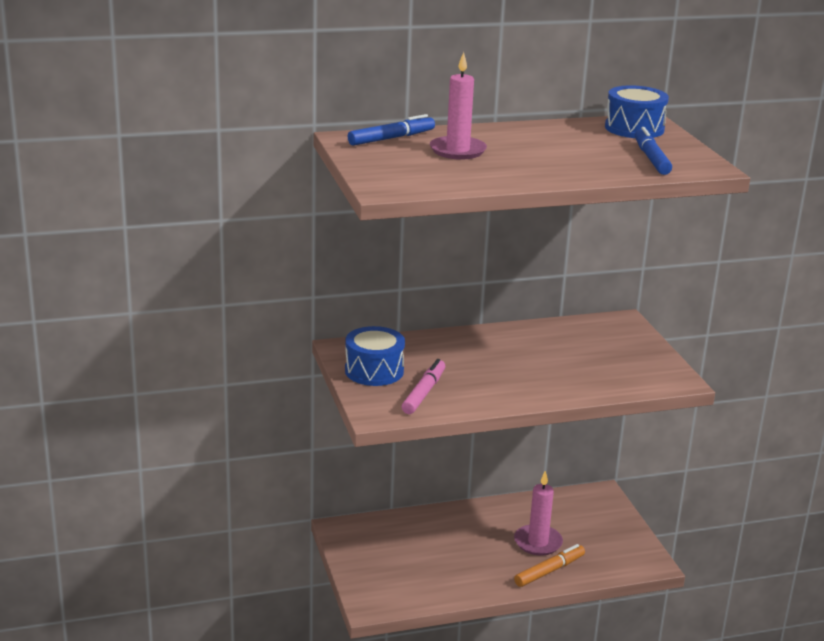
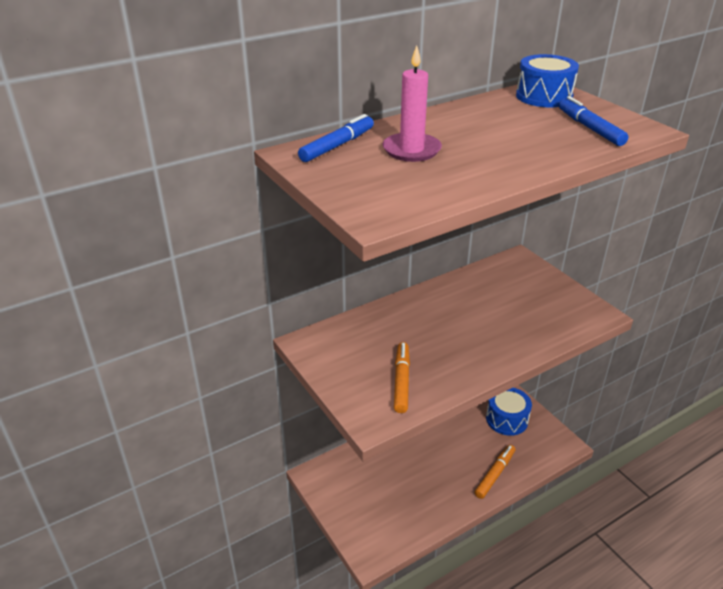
camera: 15 degrees left, 10 degrees up
(374, 371) = (345, 365): blue drum -> blue drum (507, 419)
(424, 393) = (401, 381): pink marker -> orange marker
(538, 542) = (473, 447): pink candle -> none

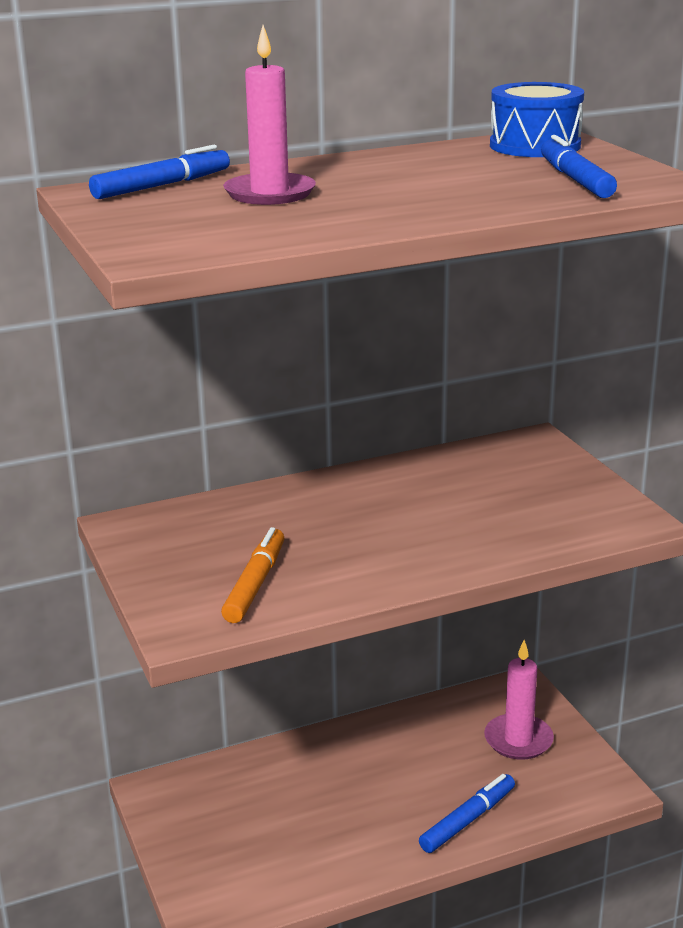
camera: 10 degrees right, 10 degrees down
(495, 474) = (468, 820): orange marker -> blue marker
(507, 419) = (518, 740): blue drum -> pink candle

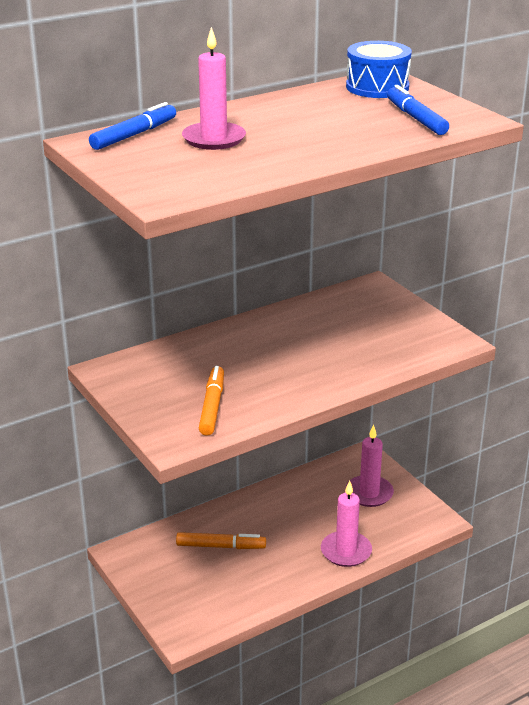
camera: 10 degrees left, 5 degrees up
(291, 794) = (221, 546): none -> orange marker
(468, 820) = (346, 551): blue marker -> pink candle

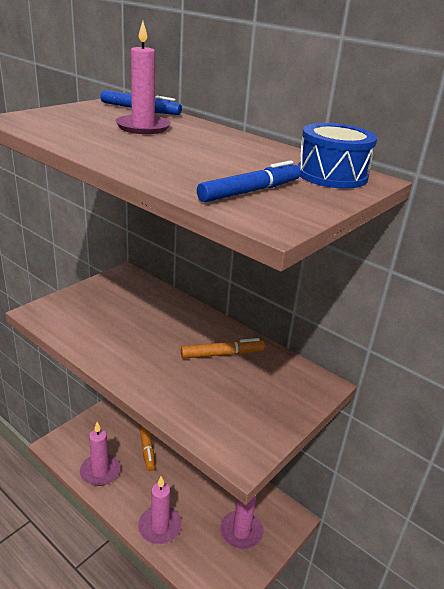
camera: 70 degrees right, 0 degrees up
(212, 406) = (87, 321): orange marker -> orange marker (222, 354)
(248, 592) = (100, 471): none -> pink candle

